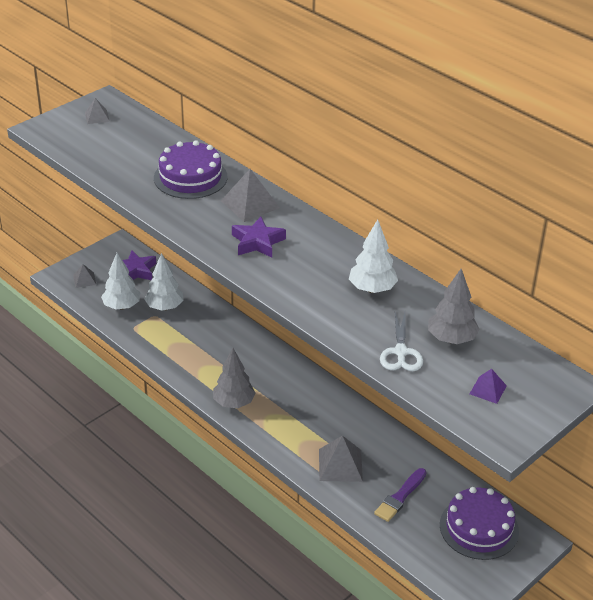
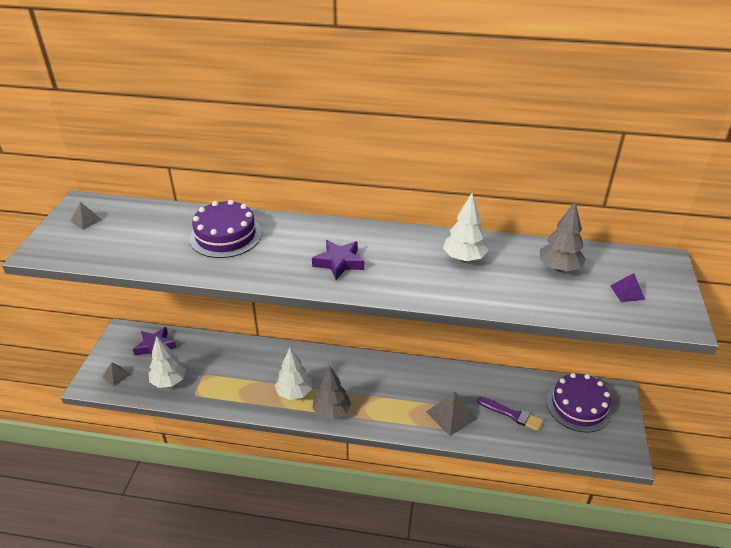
camera: 35 degrees left, 0 degrees up
(164, 307) = (206, 364): white tree -> white tree (294, 392)
(250, 204) = (299, 236): grey pyramid -> none
(400, 497) = (512, 414): purple brush -> purple brush turned 60 degrees counterclockwise
(401, 352) = (541, 296): white scissors -> none

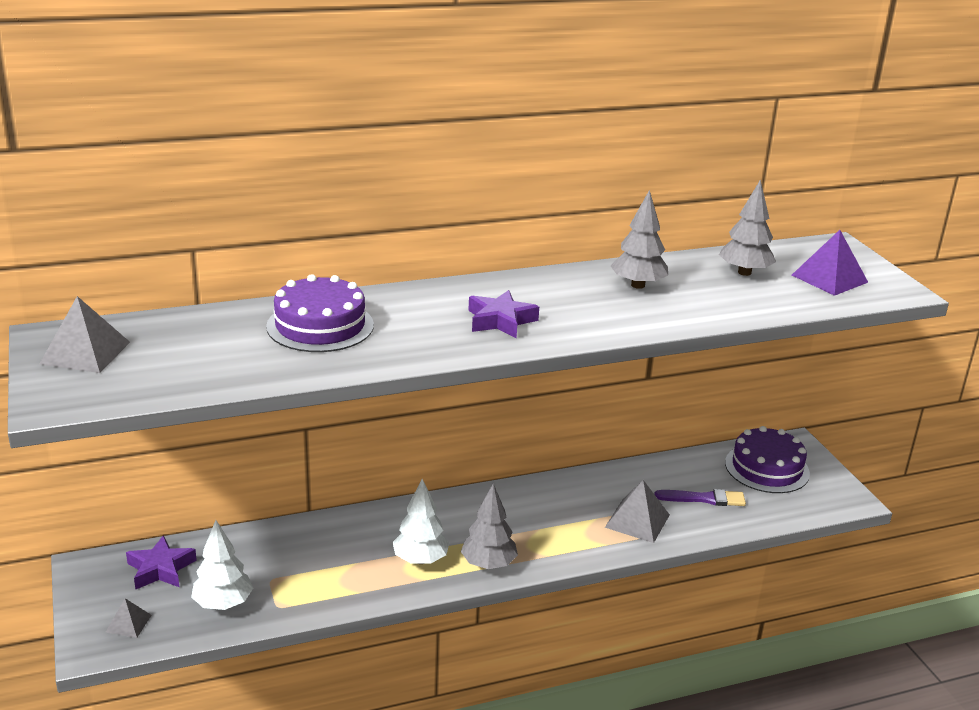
camera: 30 degrees left, 10 degrees down
(86, 220) = (85, 352): grey pyramid -> grey pyramid, size x1.76
(464, 258) = (637, 285): white tree -> grey tree
(627, 292) = (829, 278): purple pyramid -> purple pyramid, size x1.76

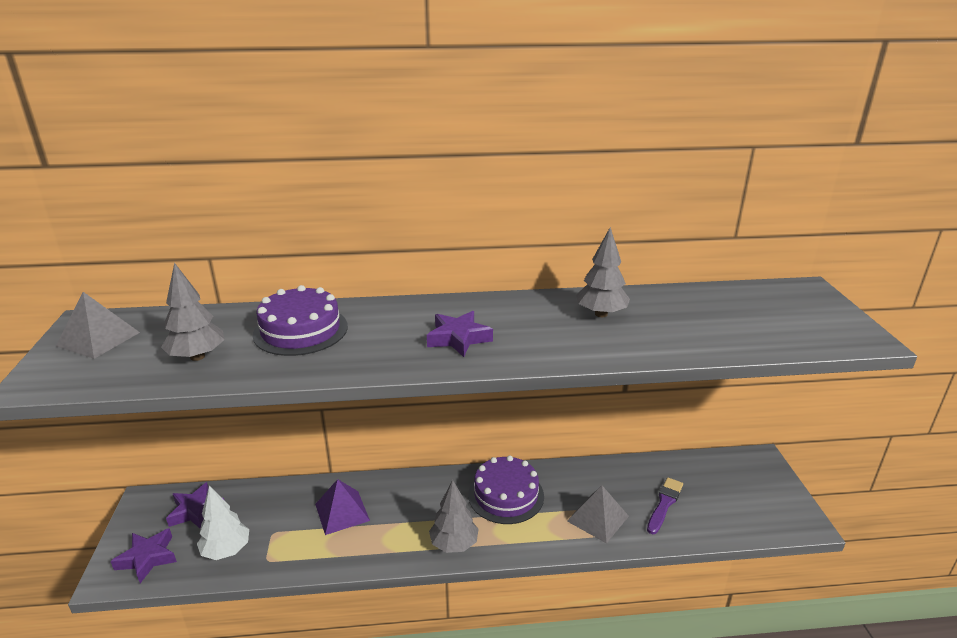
camera: 15 degrees right, 0 degrees up
(128, 623) = (147, 558): grey pyramid -> purple star
(420, 559) = (399, 531): white tree -> none
(704, 499) = (664, 504): purple brush -> purple brush turned 75 degrees counterclockwise
(744, 272) = (708, 309): grey tree -> grey tree (197, 356)
(767, 468) = (730, 480): purple cake -> purple cake (506, 495)
(829, 278) = (792, 321): purple pyramid -> purple pyramid (342, 512)

